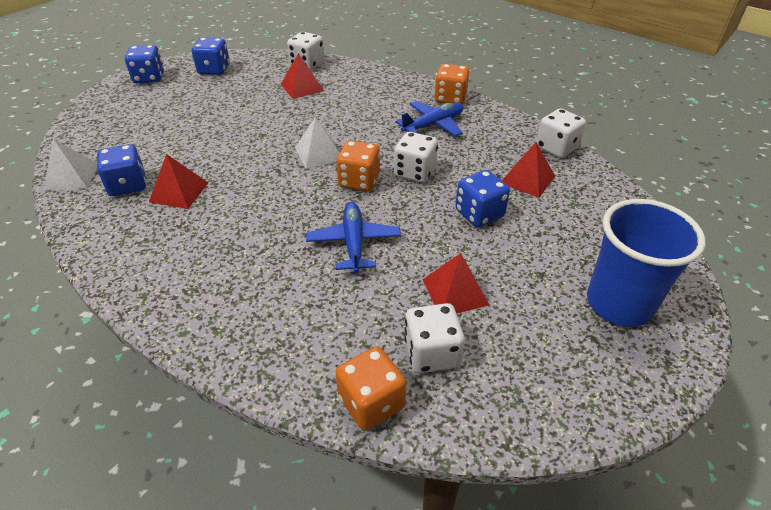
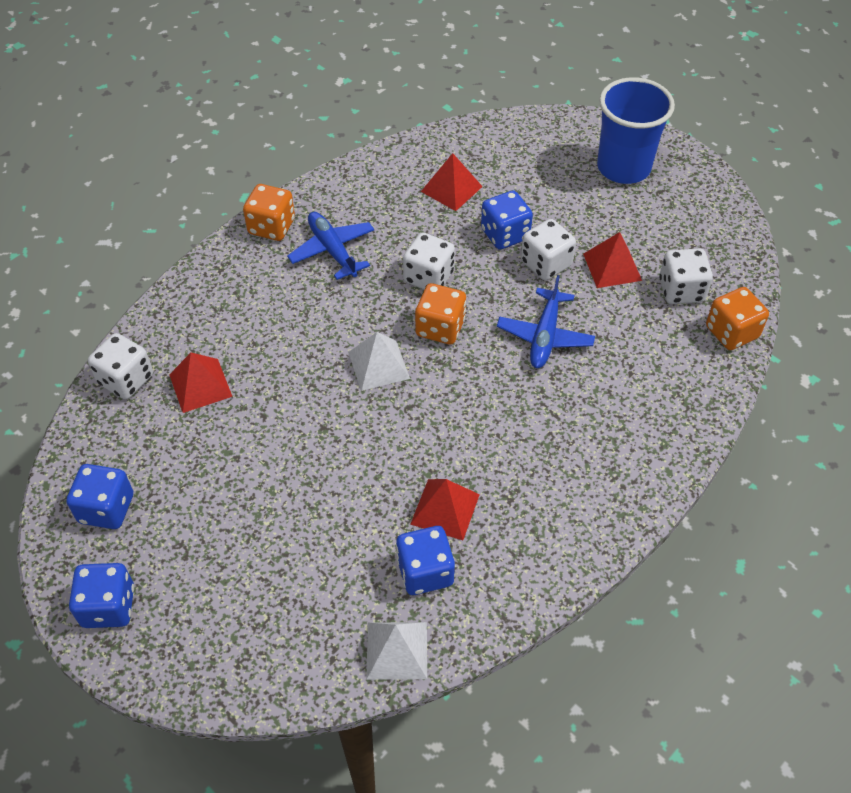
camera: 85 degrees left, 10 degrees up
(354, 242) = (545, 336): blue plane -> blue plane turned 75 degrees counterclockwise
(556, 148) = (397, 155): white dice -> white dice (545, 264)

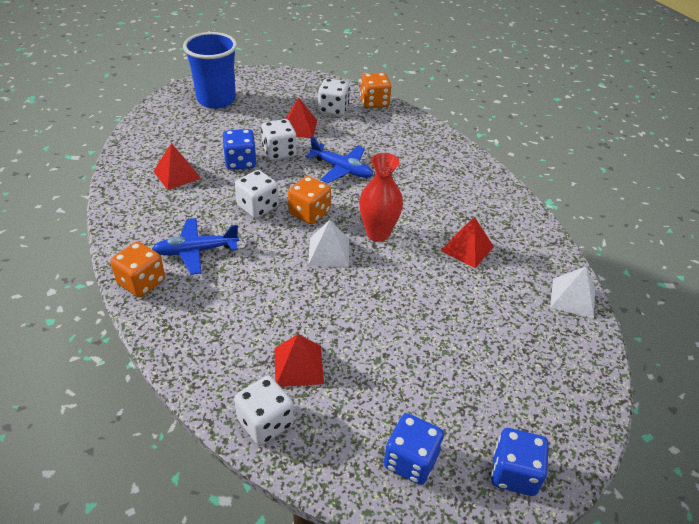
camera: 75 degrees left, 10 degrees down
(425, 572) = (514, 270): blue dice -> none
(432, 405) = (378, 233): none -> red vase

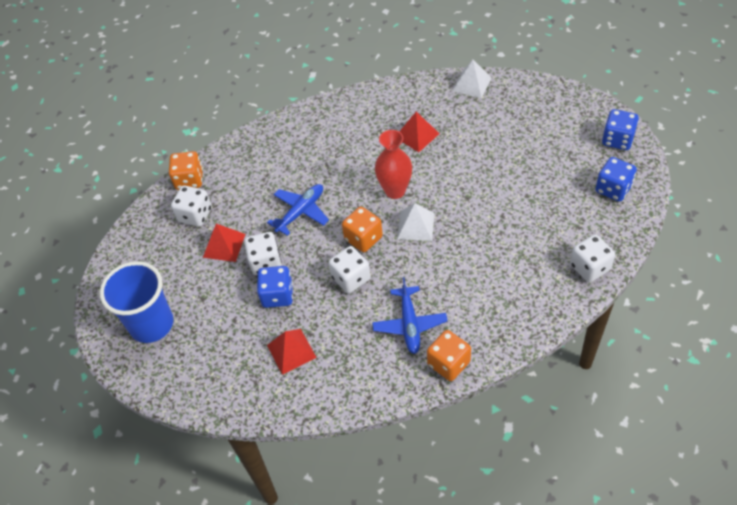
camera: 75 degrees left, 10 degrees up
(298, 365) = (538, 248): red pyramid -> none

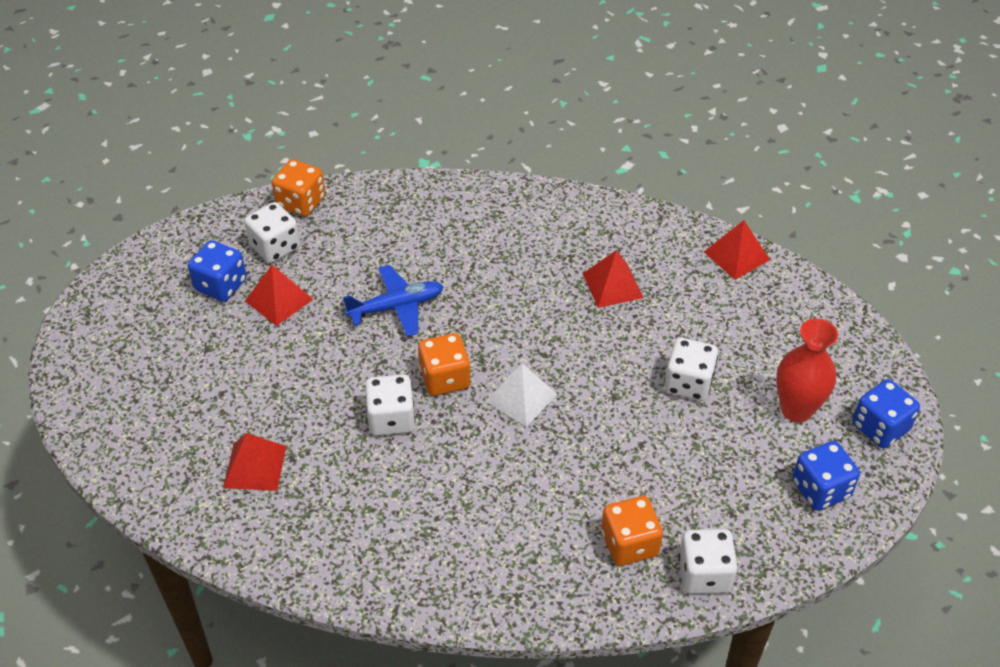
camera: 25 degrees right, 5 degrees down
(151, 324) = (130, 348): blue cup -> none
(265, 262) = (309, 345): white dice -> white dice (688, 383)
(277, 295) = (291, 391): blue dice -> blue dice (221, 285)
(395, 191) = (530, 340): red vase -> red vase (796, 409)
(409, 324) = (416, 515): blue plane -> none
(448, 363) = (425, 590): orange dice -> orange dice (629, 544)
(472, 84) = (736, 255): white pyramid -> red pyramid

